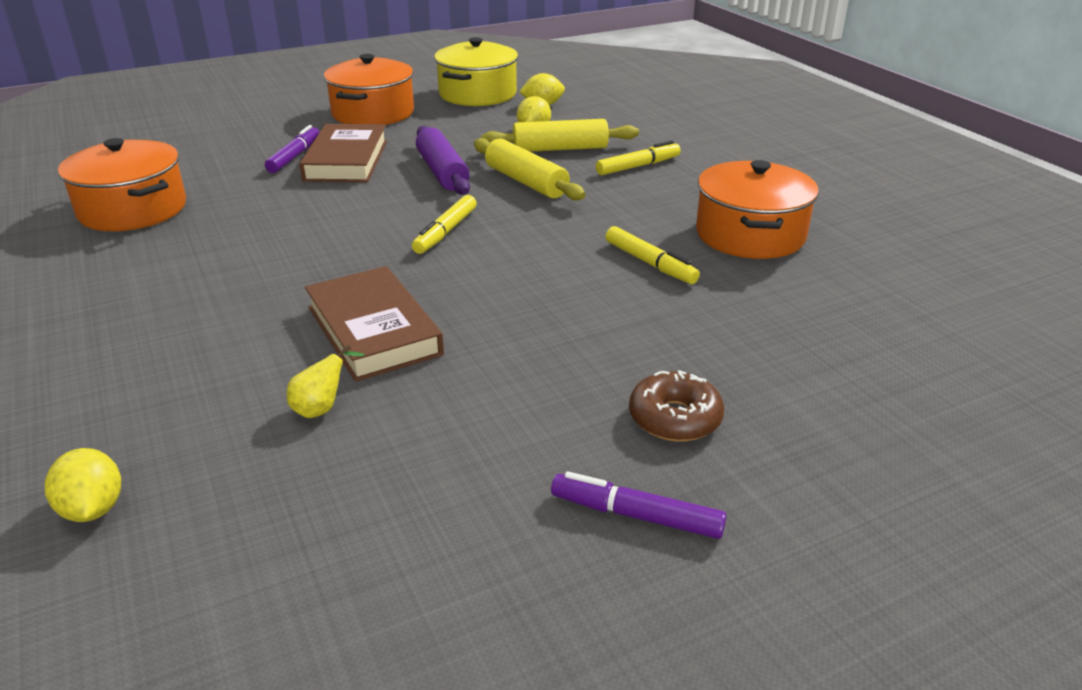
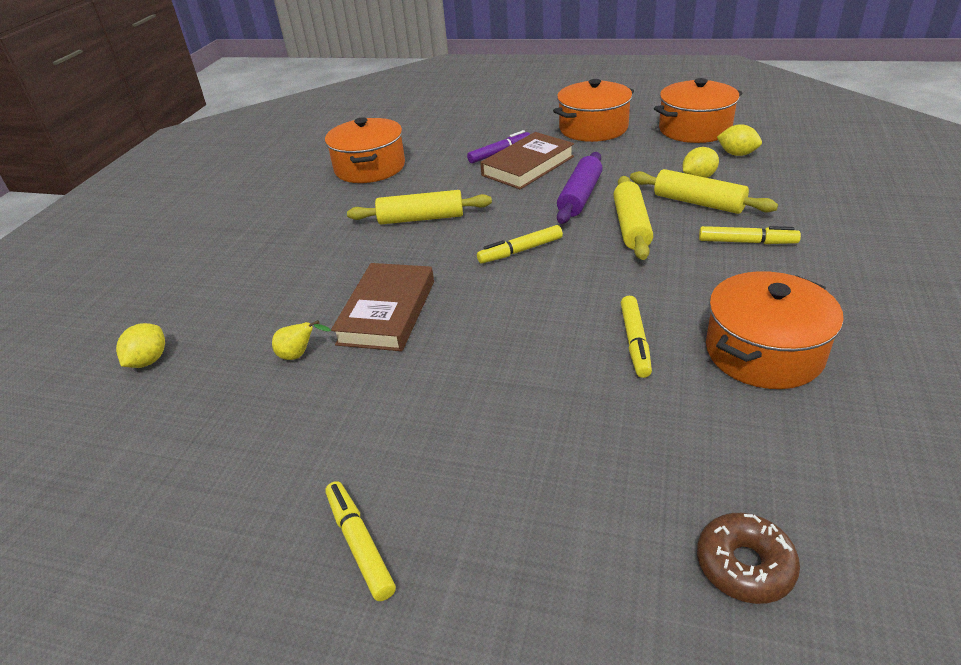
camera: 45 degrees right, 5 degrees up
(285, 238) = (421, 218): none -> yellow rolling pin
(477, 94) = (694, 129): yellow pot -> orange pot
(636, 515) = (360, 544): purple marker -> yellow marker
(674, 418) = (479, 487): brown donut -> brown donut (744, 565)

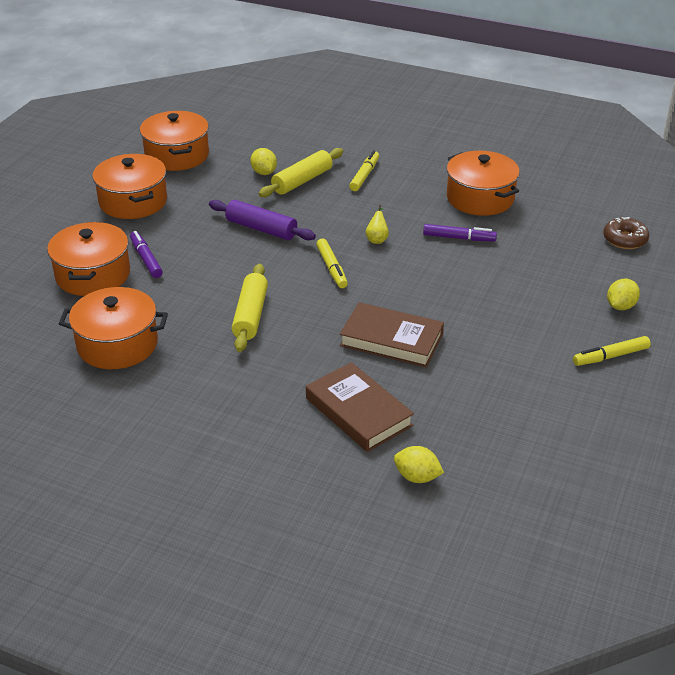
camera: 85 degrees left, 0 degrees up
(299, 355) = (433, 386): yellow pear -> yellow pear (377, 239)
(467, 137) = (93, 275): none -> orange pot
(528, 166) = (186, 247): brown book -> brown book (358, 412)
(631, 226) = (321, 214): yellow rolling pin -> none
(635, 342) = (459, 238): yellow marker -> purple marker
(737, 154) = (236, 149): yellow lemon -> yellow lemon (620, 306)

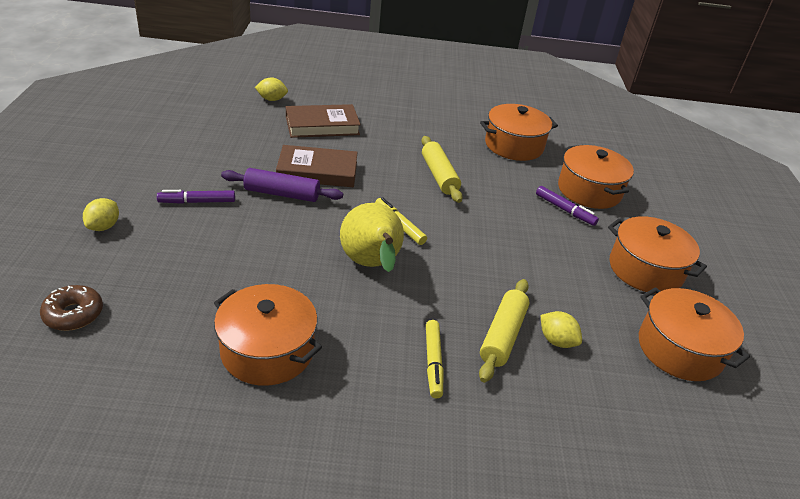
camera: 155 degrees right, 0 degrees up
(261, 229) = (494, 258): purple rolling pin -> purple rolling pin (282, 194)
(358, 412) = (322, 125): brown book -> brown book turned 45 degrees counterclockwise
(377, 239) = (371, 265): yellow pear -> yellow pear, size x2.48
(459, 238) = (282, 281): purple marker -> purple marker (197, 202)
(610, 356) = (126, 180): yellow marker -> none

